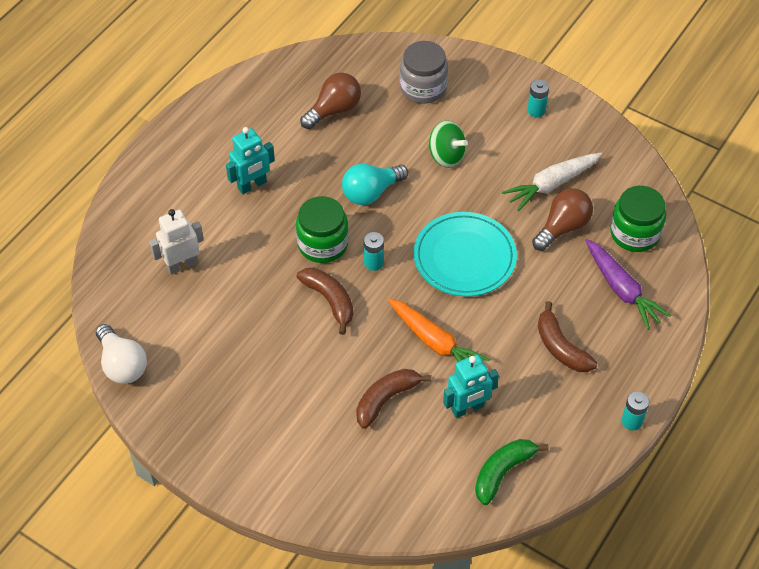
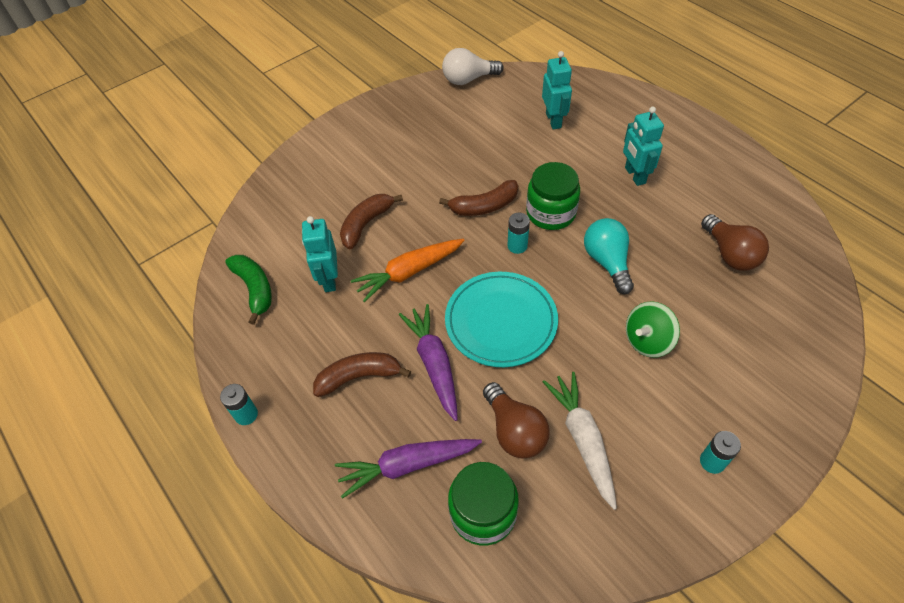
camera: 110 degrees right, 0 degrees up
(182, 265) = (554, 120): white robot -> turquoise robot
(386, 399) = (366, 224): brown banana -> brown banana turned 120 degrees counterclockwise
(423, 88) = (761, 344): grey jar -> none
(526, 295) = (434, 364): none -> purple carrot

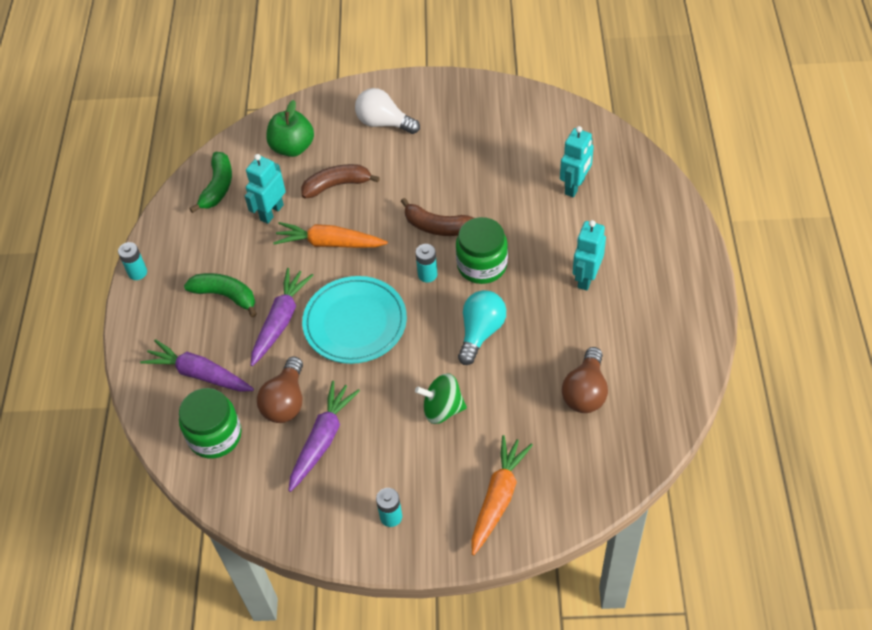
camera: 40 degrees right, 0 degrees up
(294, 218) = (292, 147): none -> green apple
(359, 377) = (225, 296): brown banana -> green banana
(468, 79) = (544, 104): white light bulb -> white light bulb (384, 123)
(582, 439) = (322, 439): white carrot -> purple carrot
(769, 379) = (498, 498): none -> orange carrot

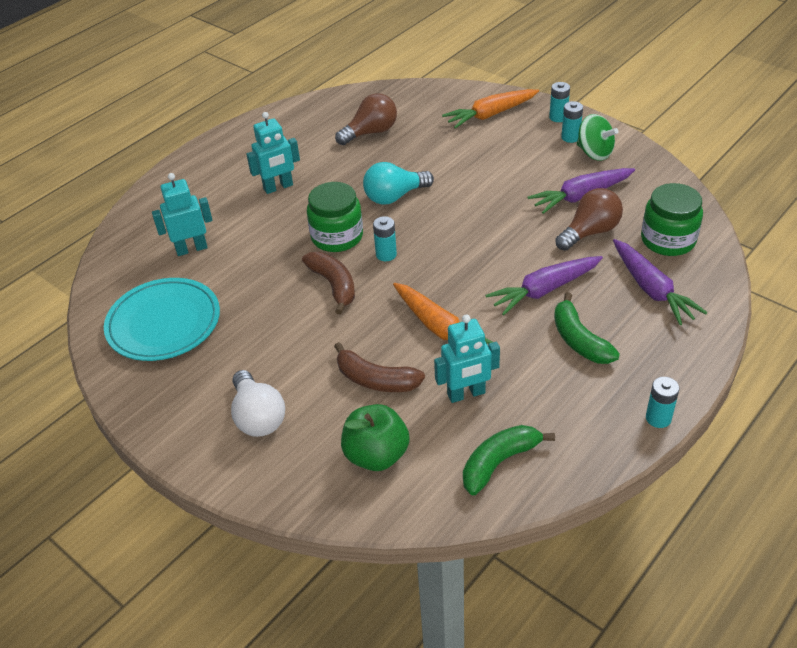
camera: 140 degrees left, 10 degrees down
(355, 323) = (482, 254): turquoise plate -> turquoise plate (164, 323)
(427, 541) = (558, 117): none -> turquoise battery
(442, 409) = (475, 170): green spinning top -> green spinning top (594, 153)

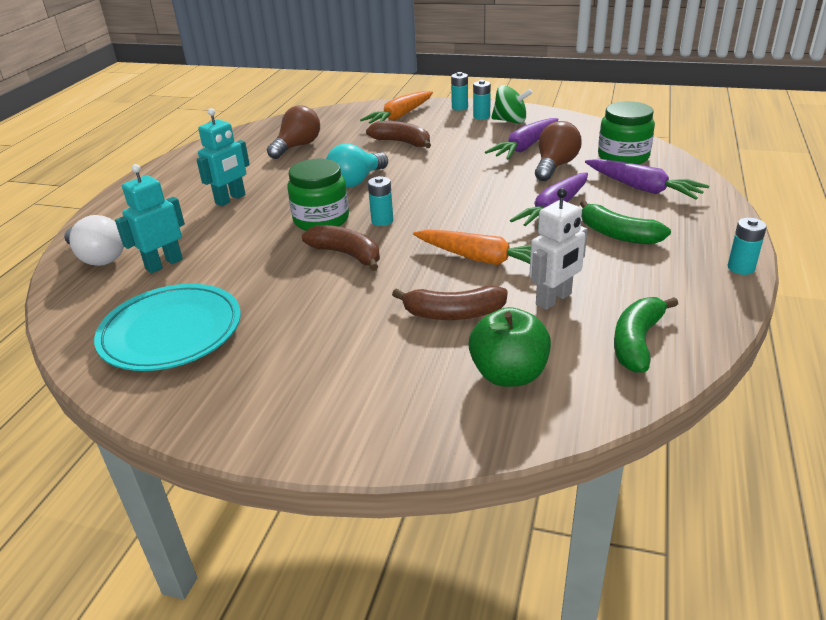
camera: 25 degrees left, 10 degrees down
(258, 417) = (347, 382): white light bulb -> white light bulb (98, 258)
(466, 394) = (554, 299): turquoise robot -> white robot
(468, 154) = (402, 142): none -> brown banana

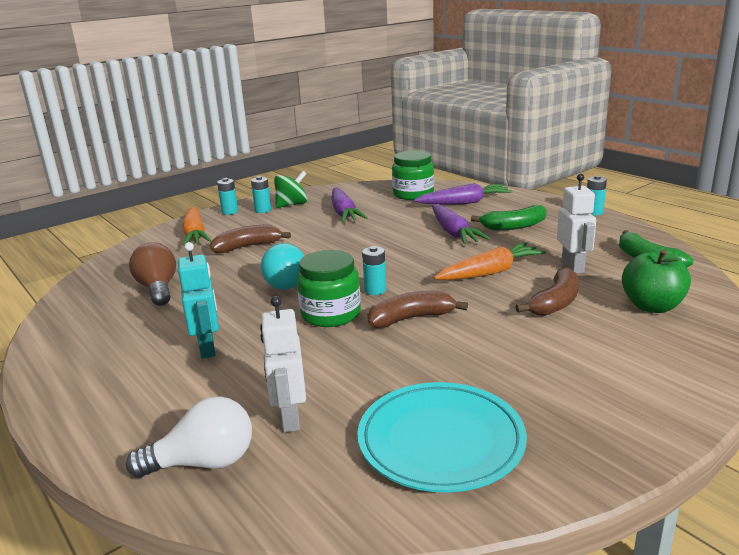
camera: 55 degrees left, 10 degrees down
(164, 264) = (289, 418): turquoise robot -> white robot
(555, 166) = (390, 214): brown light bulb -> none

